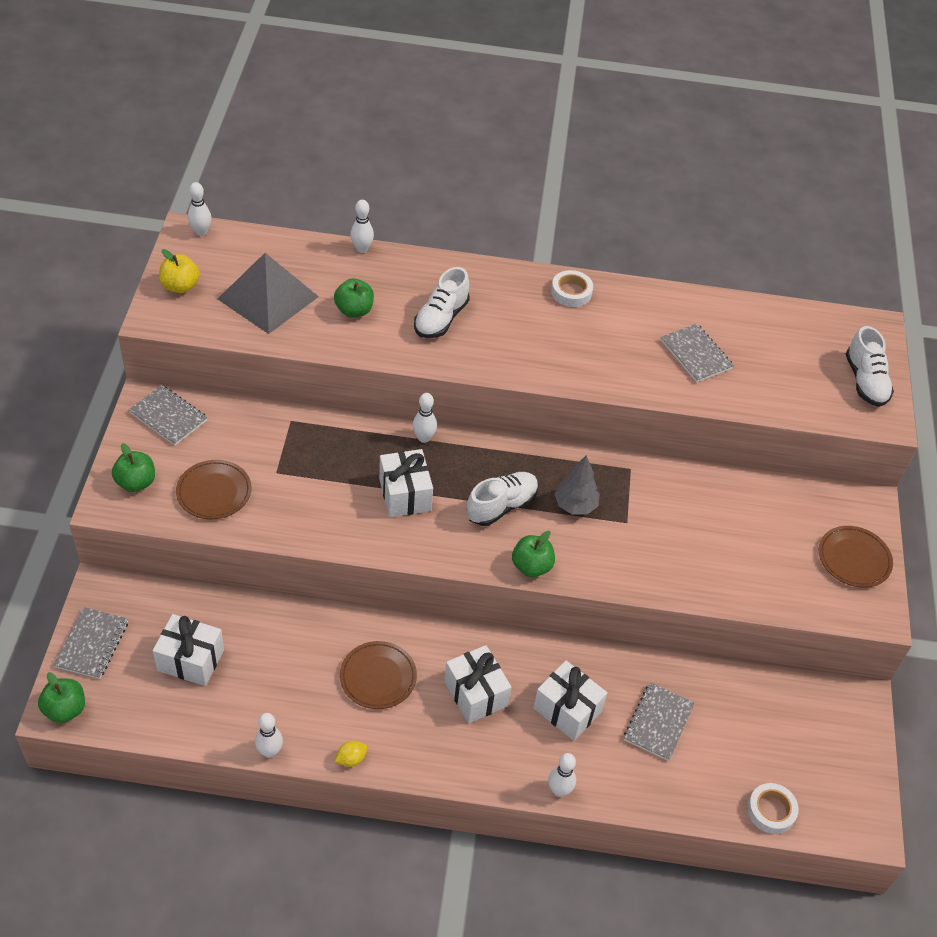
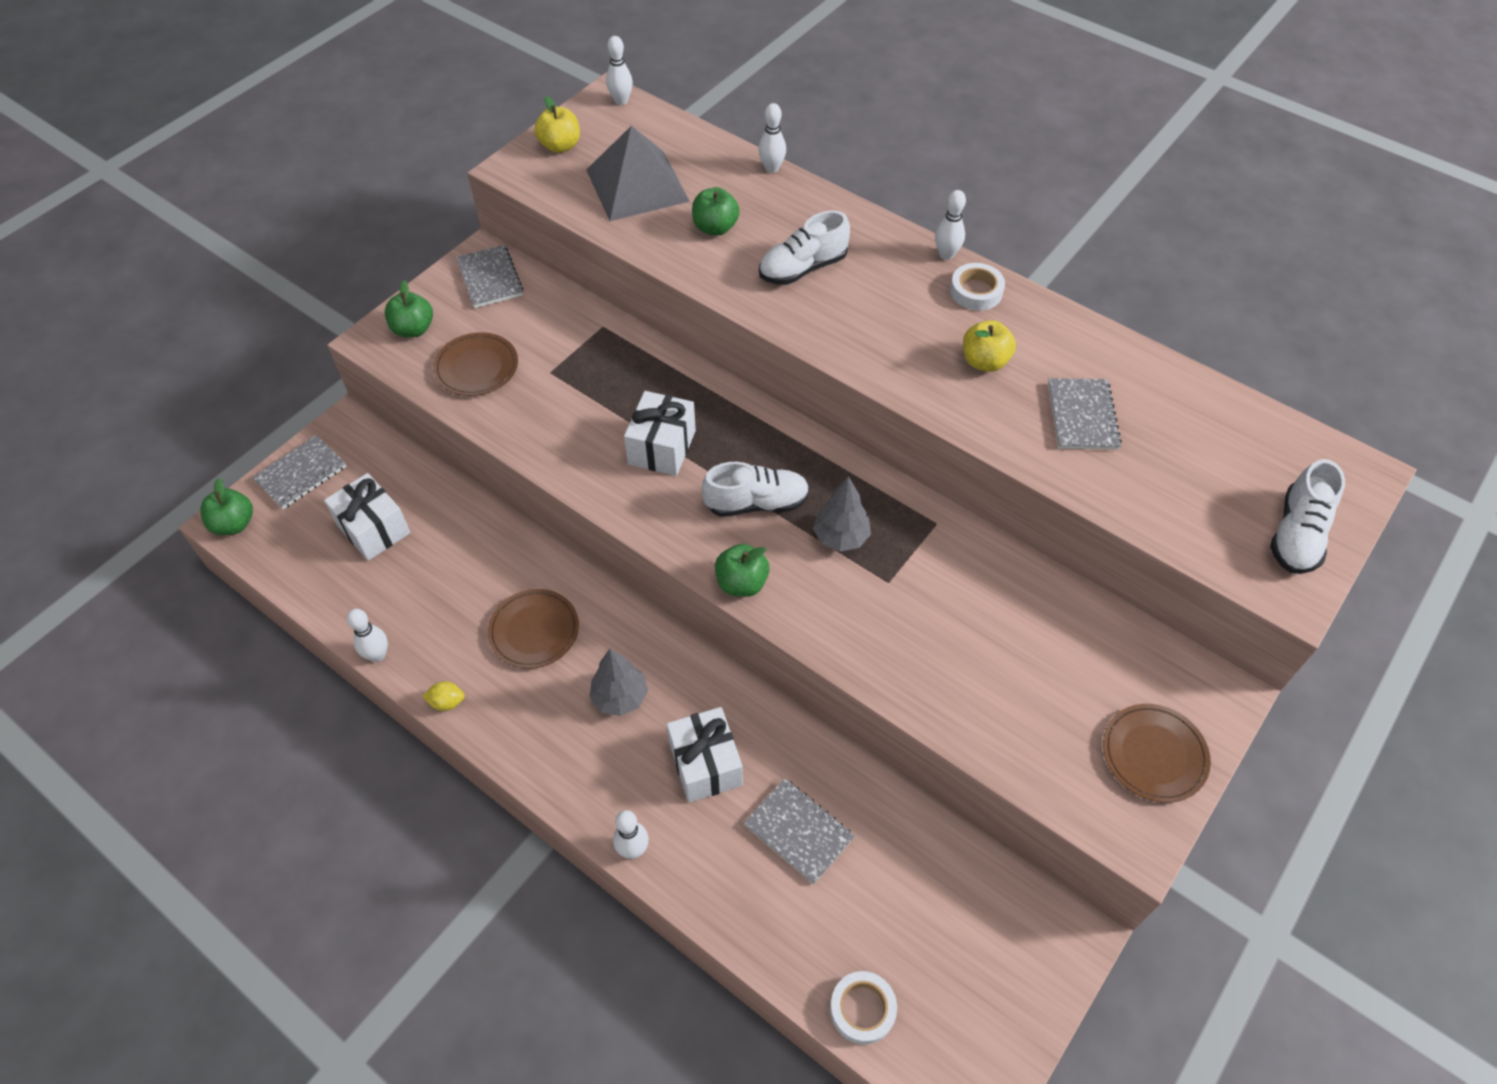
camera: 35 degrees right, 5 degrees up
(424, 438) = (725, 396): white bowling pin -> white bowling pin (946, 255)
(476, 693) = (620, 697): white gift -> grey tree
(610, 341) = (984, 361): none -> yellow apple
(658, 722) = (798, 831): grey notebook -> grey notebook turned 75 degrees clockwise

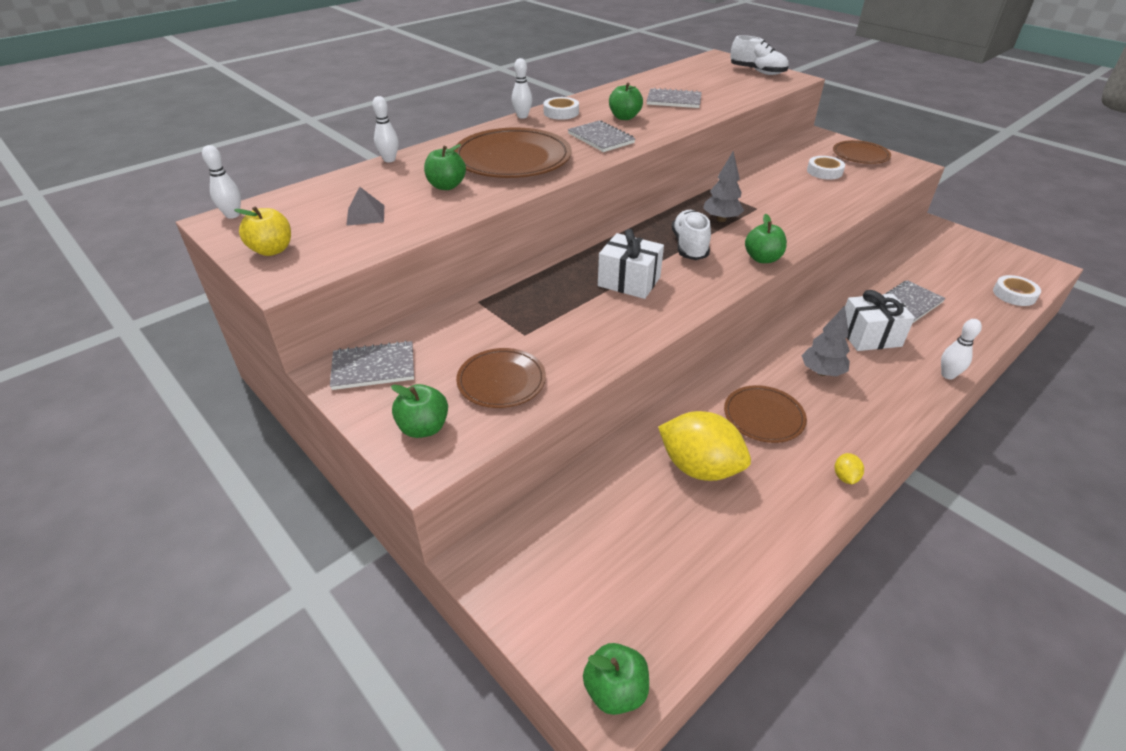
camera: 80 degrees left, 15 degrees down
(301, 474) = (546, 611): grey notebook -> grey notebook (601, 138)
(373, 529) = (640, 535): white gift -> none
(378, 655) = (800, 530): white bowling pin -> none
(455, 572) = (699, 467): none -> yellow lemon
(637, 185) = (365, 215): grey pyramid -> grey pyramid, size x0.46
(803, 268) = (512, 159): white shoe -> brown plate
(984, 361) = (624, 117): yellow apple -> green apple
(1056, 686) = (824, 171): none -> white tape

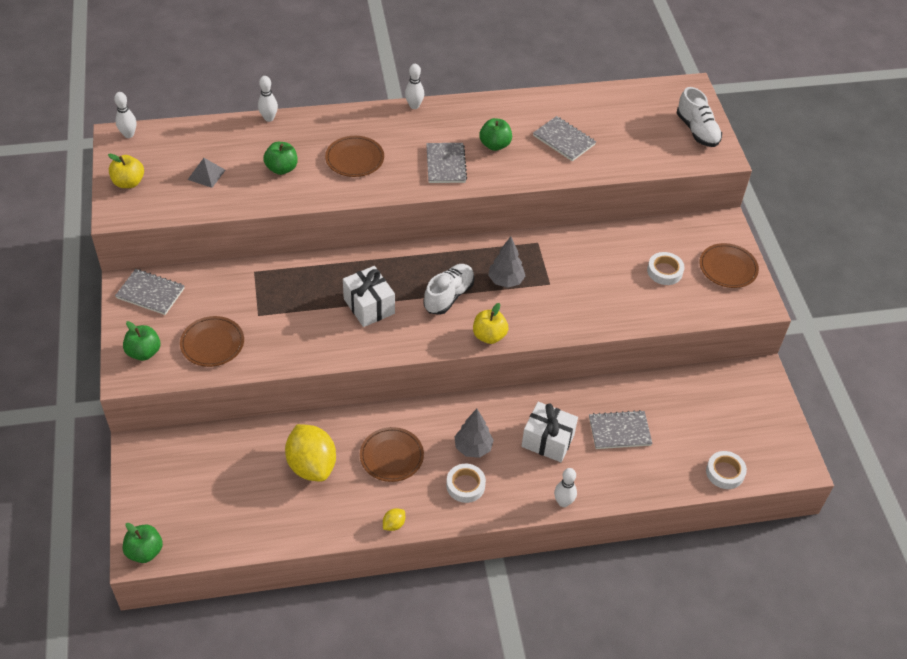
camera: 30 degrees right, 10 degrees up
(512, 159) = (354, 159): brown plate -> brown plate, size x0.57
(561, 112) = (450, 114): white tape -> white tape (465, 485)
(762, 259) = (489, 336): green apple -> yellow apple

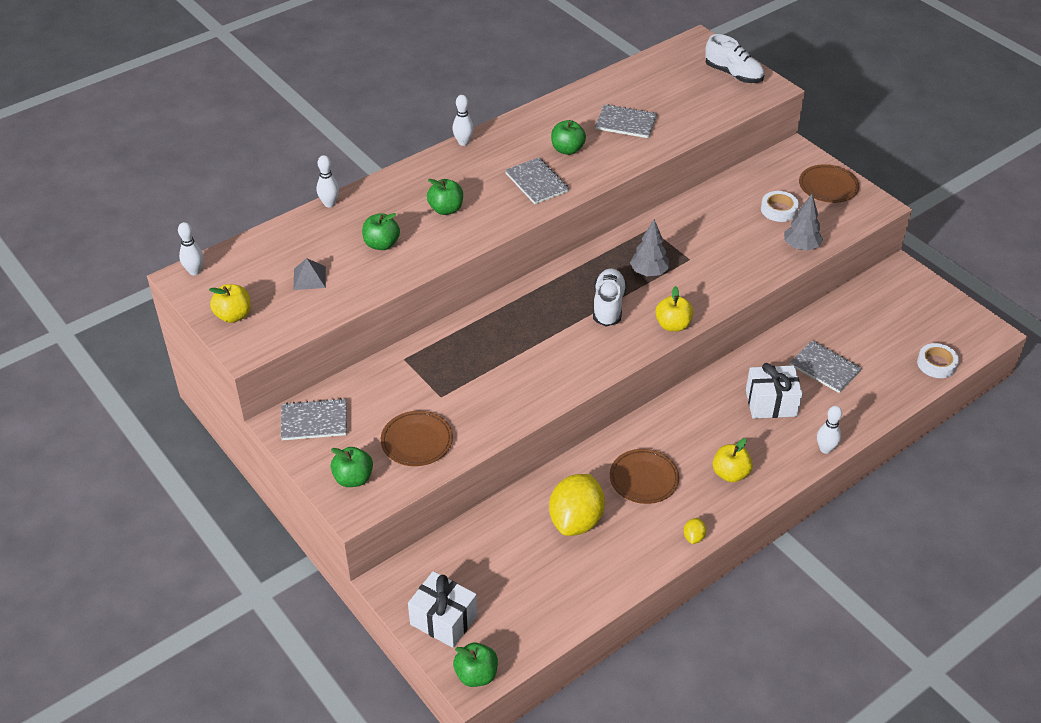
camera: 25 degrees left, 5 degrees down
(312, 465) = (576, 520): yellow lemon -> yellow lemon turned 75 degrees clockwise
(354, 159) = (446, 209): brown plate -> green apple
(369, 306) = (542, 344): white gift -> white gift (443, 620)
(465, 485) = (730, 474): white tape -> yellow apple
(473, 448) = (711, 438): grey tree -> grey tree (801, 247)
(619, 431) = (825, 368): grey notebook -> grey notebook turned 75 degrees clockwise

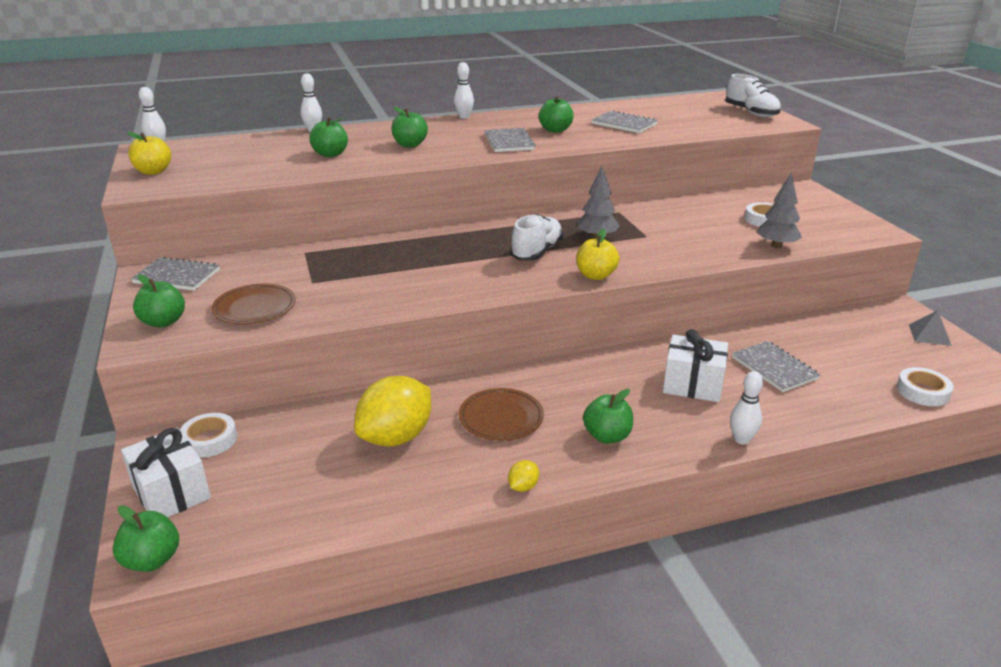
camera: 20 degrees right, 15 degrees down
(309, 278) = (245, 162): grey pyramid -> grey pyramid (929, 335)
(433, 566) = (209, 440): none -> white tape
(730, 474) = (607, 436): yellow apple -> green apple
(828, 186) = (828, 213): brown plate -> none

